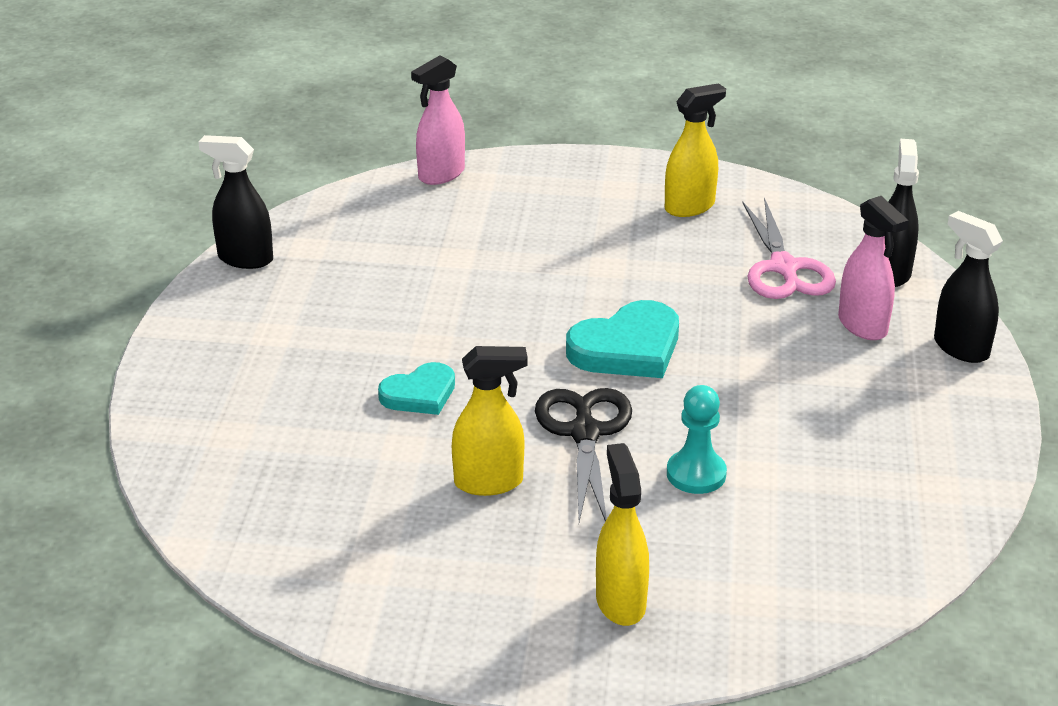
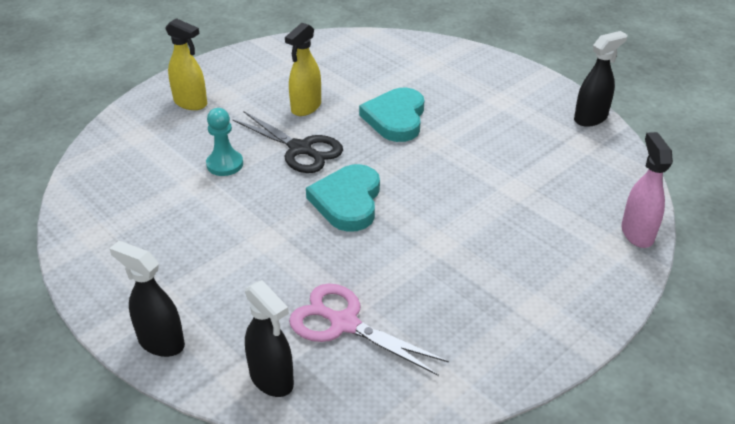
camera: 130 degrees right, 5 degrees up
(419, 394) = (395, 118): turquoise heart -> turquoise heart, size x1.58
(690, 207) = (473, 330): yellow spray bottle -> none
(863, 326) = (240, 313): pink spray bottle -> none
(960, 348) = (161, 342): black spray bottle -> black spray bottle turned 150 degrees counterclockwise

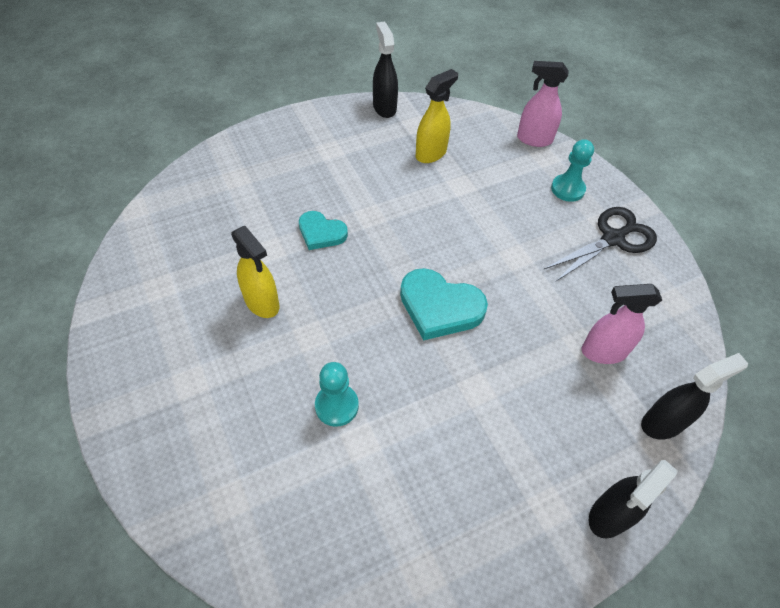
camera: 75 degrees left, 15 degrees up
(191, 103) = (187, 423): yellow spray bottle -> yellow spray bottle (431, 153)
(300, 149) = (339, 326): black scissors -> black scissors (613, 239)
(344, 323) = (603, 352): pink scissors -> pink spray bottle
(395, 118) = (321, 233): turquoise heart -> turquoise heart, size x0.63
(571, 272) = (567, 189): none -> turquoise pawn

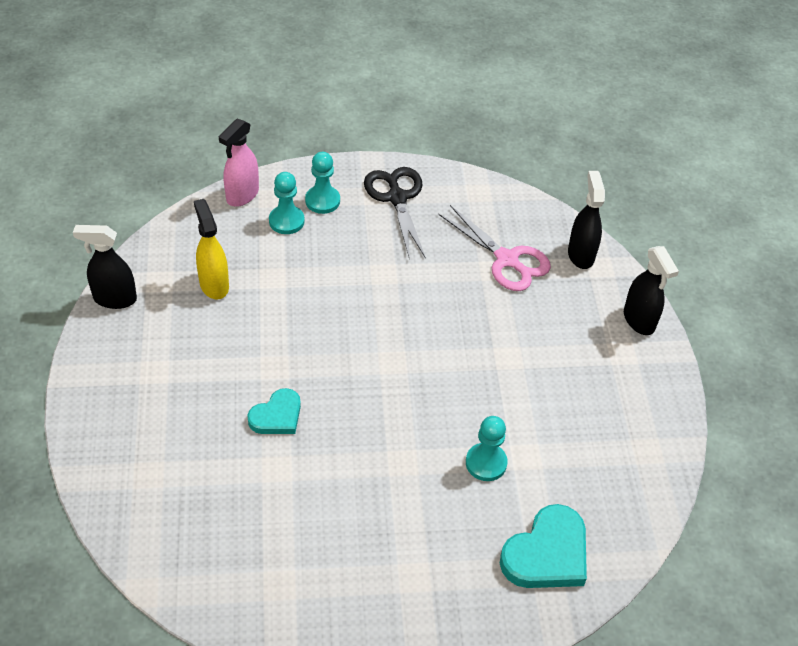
camera: 70 degrees left, 5 degrees down
(262, 303) = (345, 492): yellow spray bottle -> none
(440, 307) = (414, 351): turquoise heart -> turquoise heart (547, 553)
(527, 174) = (286, 221): none -> turquoise pawn
(603, 352) = (507, 260): pink spray bottle -> pink scissors

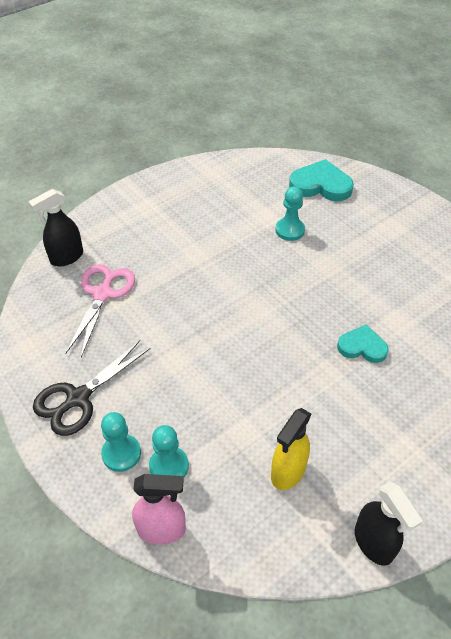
camera: 120 degrees left, 0 degrees up
(639, 321) = (111, 209): black spray bottle -> none

